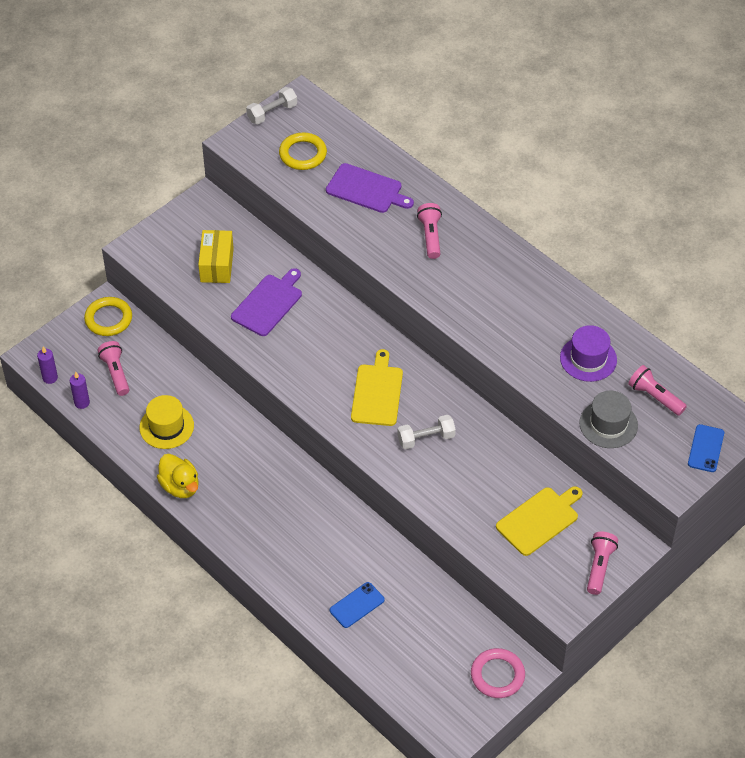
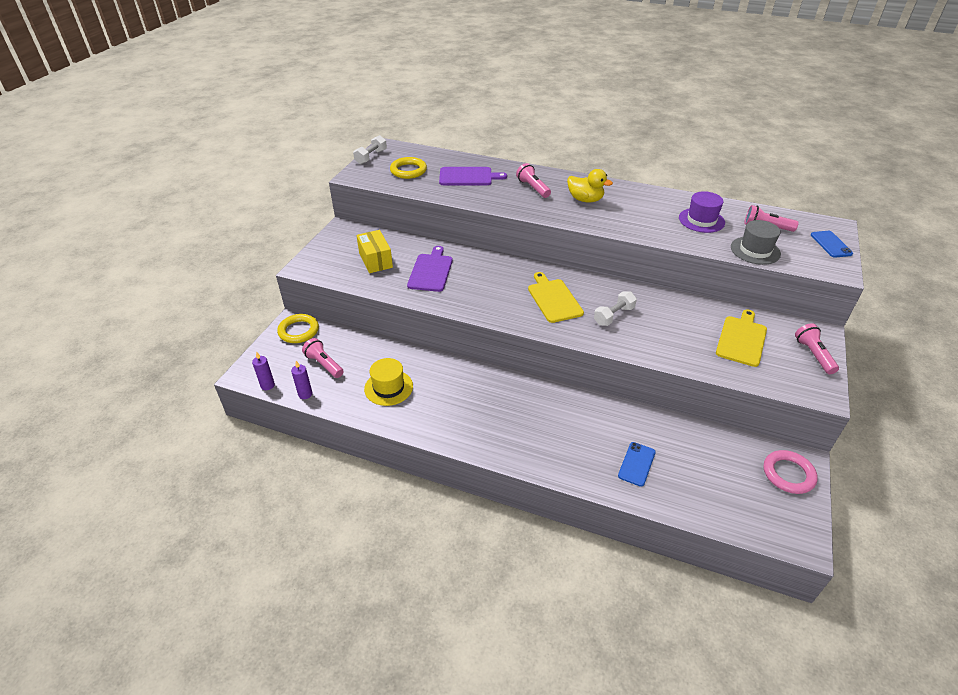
camera: 25 degrees left, 10 degrees down
(180, 486) = (427, 427): yellow duck -> yellow duck (585, 199)

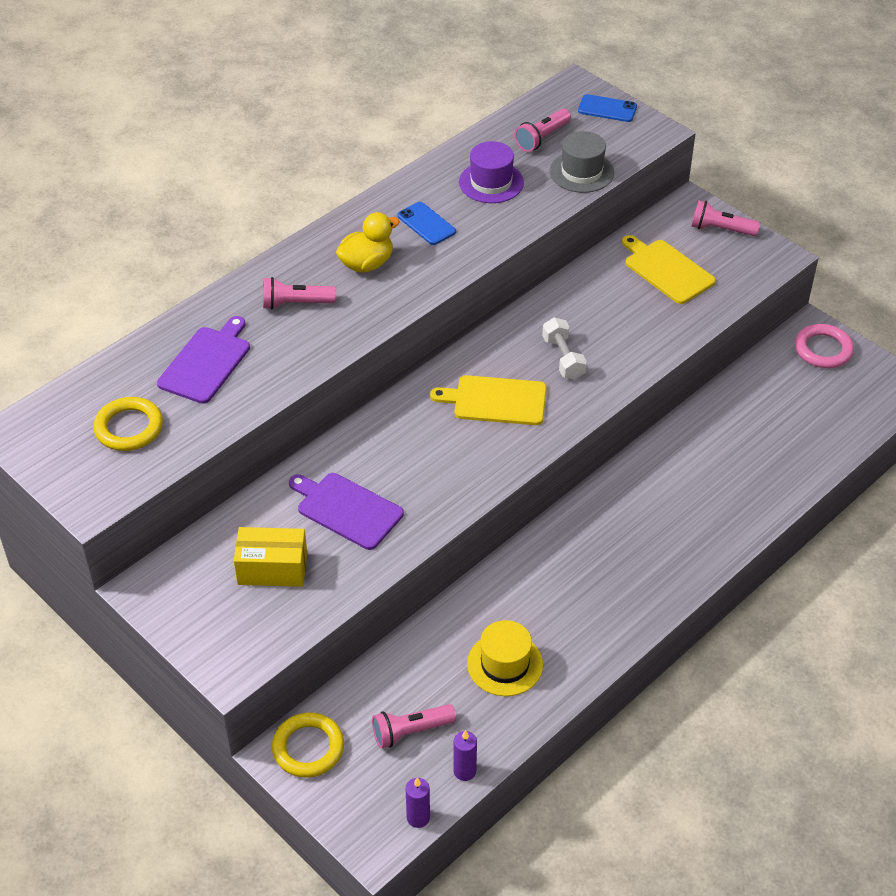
camera: 65 degrees left, 5 degrees up
(371, 157) = (39, 463): white dumbbell -> none
(636, 464) = (756, 464): blue phone -> blue phone (426, 224)

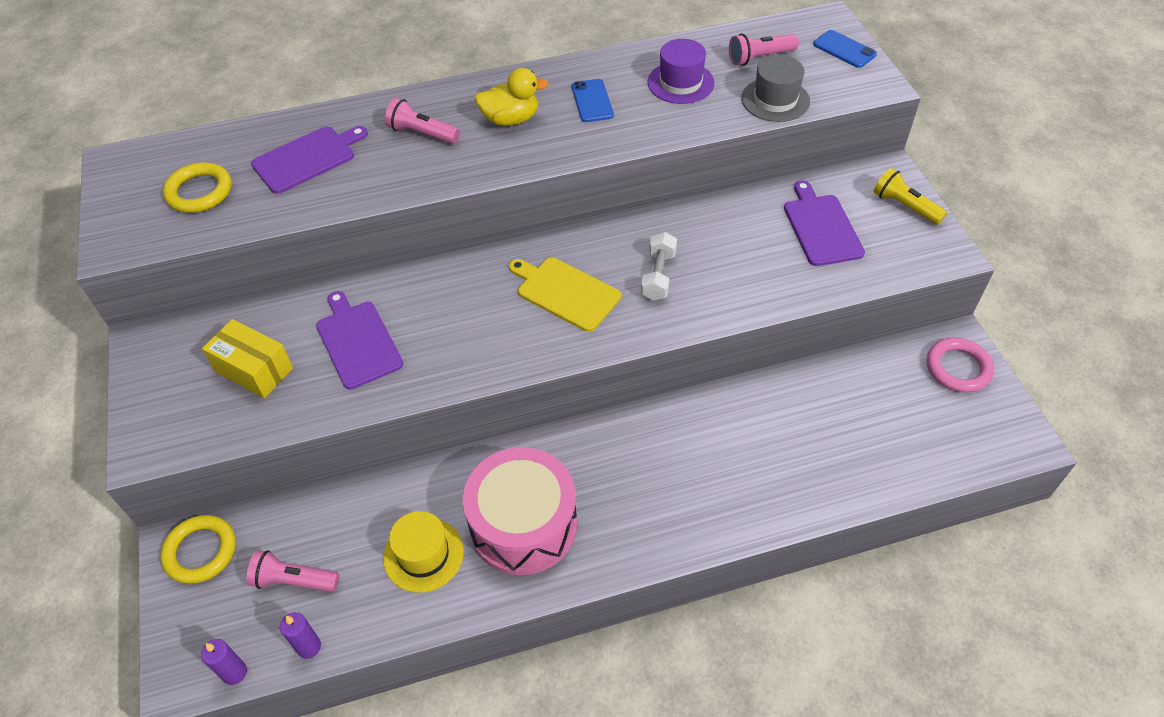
camera: 30 degrees right, 5 degrees up
(569, 606) = (523, 524): none -> pink drum
(667, 270) = (821, 227): yellow cutting board -> purple cutting board
(720, 229) = (905, 206): pink flashlight -> yellow flashlight

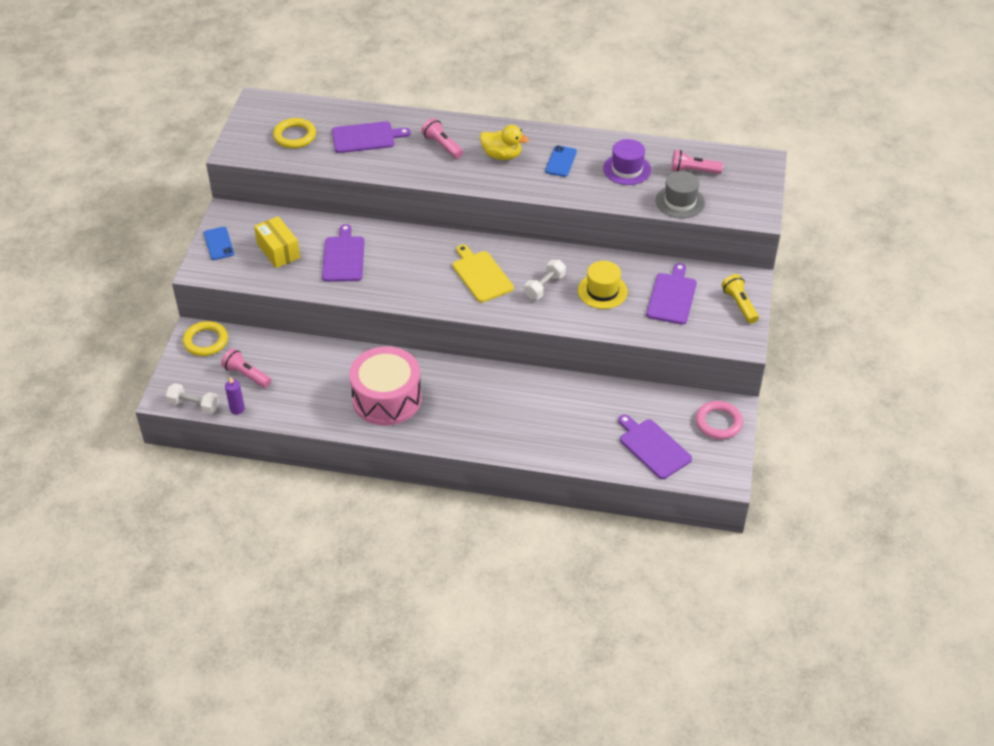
camera: 25 degrees right, 5 degrees down
(235, 673) = (194, 405): purple candle -> white dumbbell
(423, 554) = (322, 391): yellow hat -> yellow hat (602, 291)
(844, 49) = (756, 185): blue phone -> blue phone (219, 243)
(911, 437) = (653, 447): none -> purple cutting board

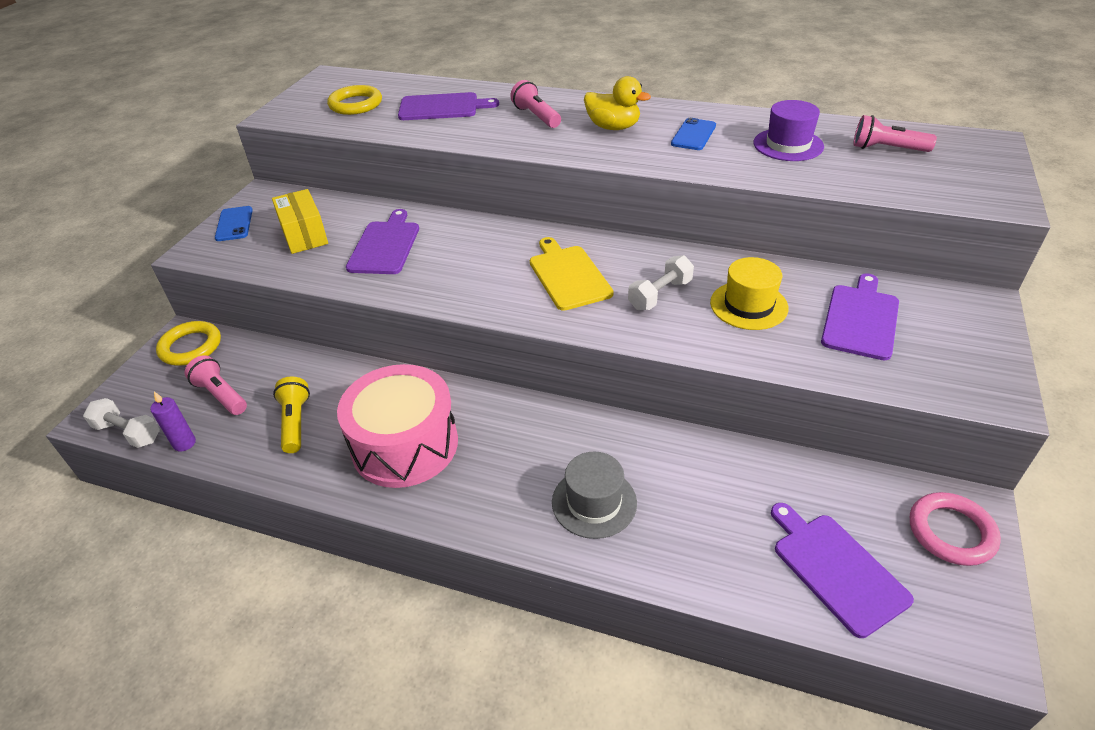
camera: 10 degrees right, 5 degrees down
(680, 201) = (873, 182): grey hat -> grey hat (594, 502)
(739, 304) = (976, 336): yellow flashlight -> yellow flashlight (295, 422)

